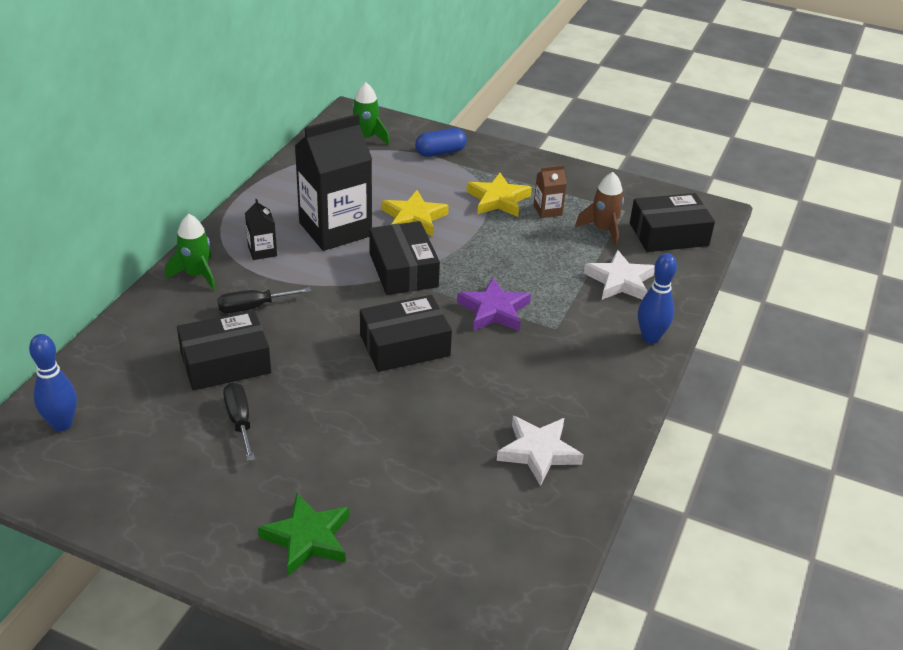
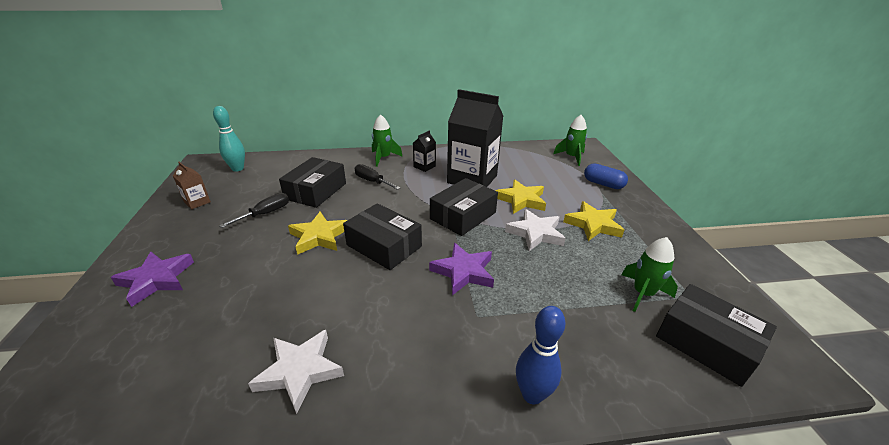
camera: 60 degrees right, 5 degrees down
(62, 424) = (238, 169): blue bowling pin -> turquoise bowling pin
(225, 362) = (316, 191): black box -> black box turned 75 degrees clockwise
(307, 538) = (156, 280): green star -> purple star
(340, 388) = (319, 236): none -> yellow star
(547, 210) = (618, 252): brown carton -> brown carton (197, 202)
(603, 230) = (643, 293): brown rocket -> green rocket
(620, 281) = (589, 334): white star -> white star (535, 233)

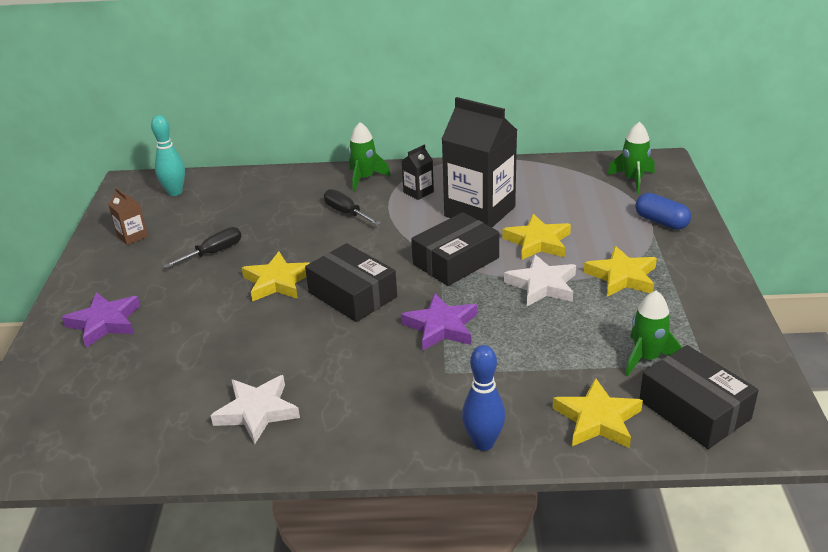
camera: 10 degrees right, 0 degrees up
(316, 191) = (274, 224): black box -> none
(628, 359) = (597, 419): none -> yellow star

